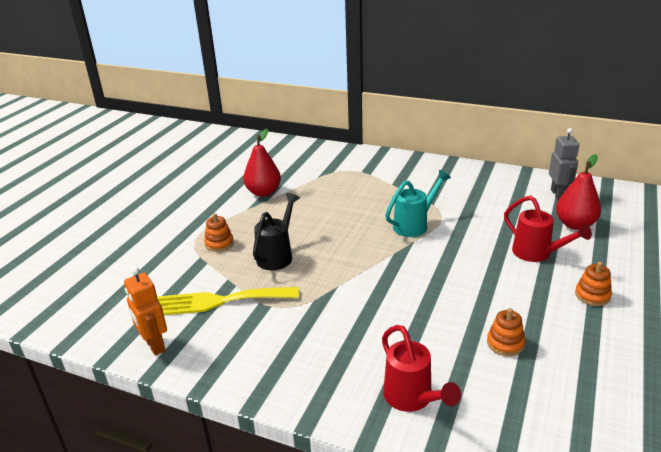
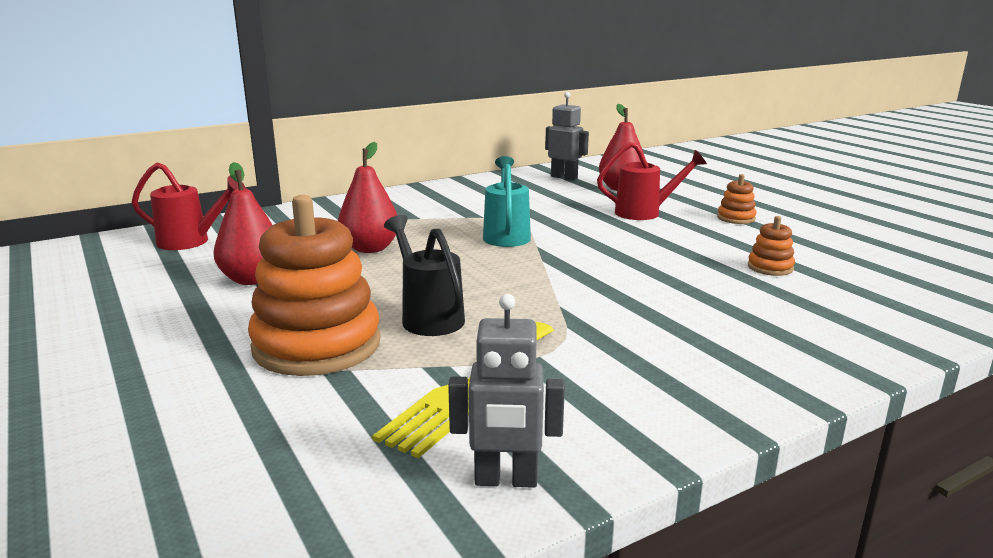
camera: 55 degrees left, 10 degrees down
(154, 345) = (506, 480): orange robot -> grey robot
(219, 243) = (317, 345): orange stacking toy -> orange stacking toy, size x2.29
(337, 198) = (370, 248): none -> red pear
(412, 399) = (822, 334): red watering can -> red watering can (191, 242)

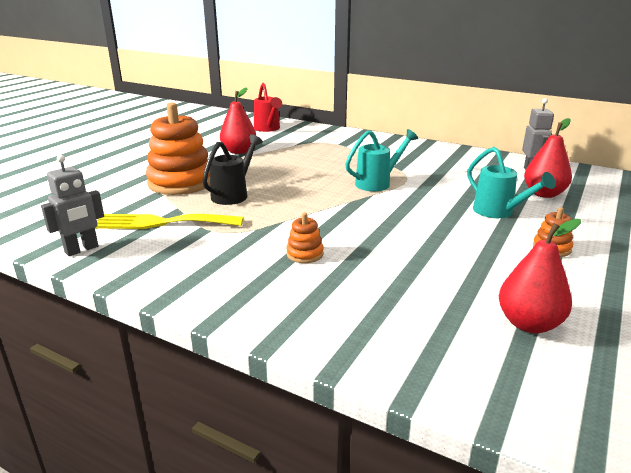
camera: 60 degrees right, 5 degrees up
(370, 248) = (307, 160): red pear -> red pear (529, 324)
(506, 480) = (82, 250): grey robot -> grey robot turned 105 degrees counterclockwise
(645, 213) = (498, 212): red watering can -> turquoise watering can
(770, 267) = (446, 278): orange stacking toy -> orange stacking toy (305, 254)

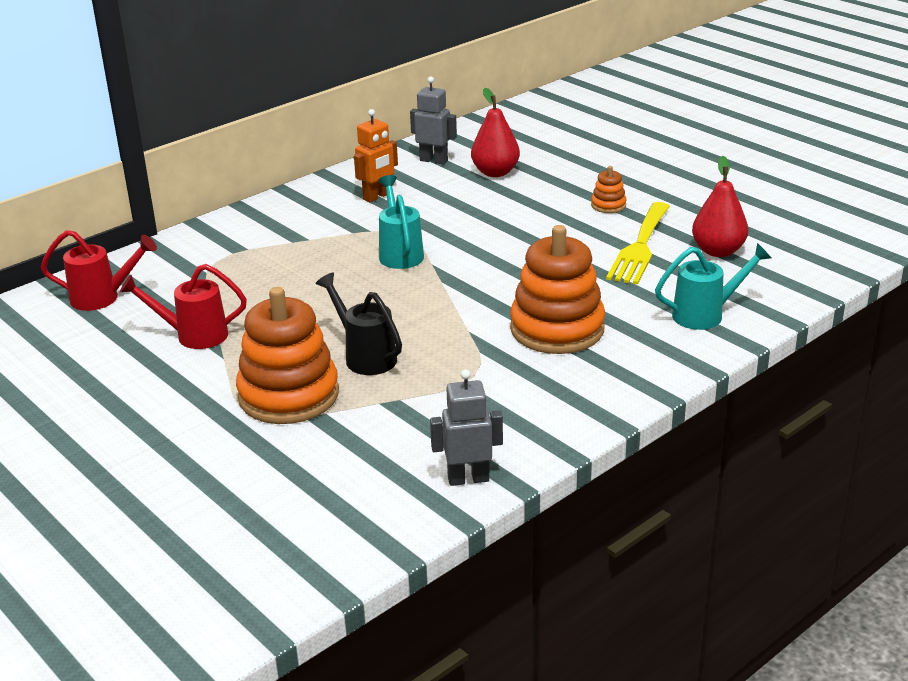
camera: 70 degrees left, 5 degrees up
(82, 250) = (468, 479): grey robot -> grey robot turned 75 degrees counterclockwise
(162, 223) = (422, 416): yellow fork -> yellow fork (640, 247)
(239, 151) = (193, 335): red pear -> red watering can
(305, 254) = (557, 329): orange stacking toy -> orange stacking toy, size x2.29
(451, 164) = (377, 196): none -> orange robot
(498, 212) = (523, 207): turquoise watering can -> turquoise watering can (706, 314)

